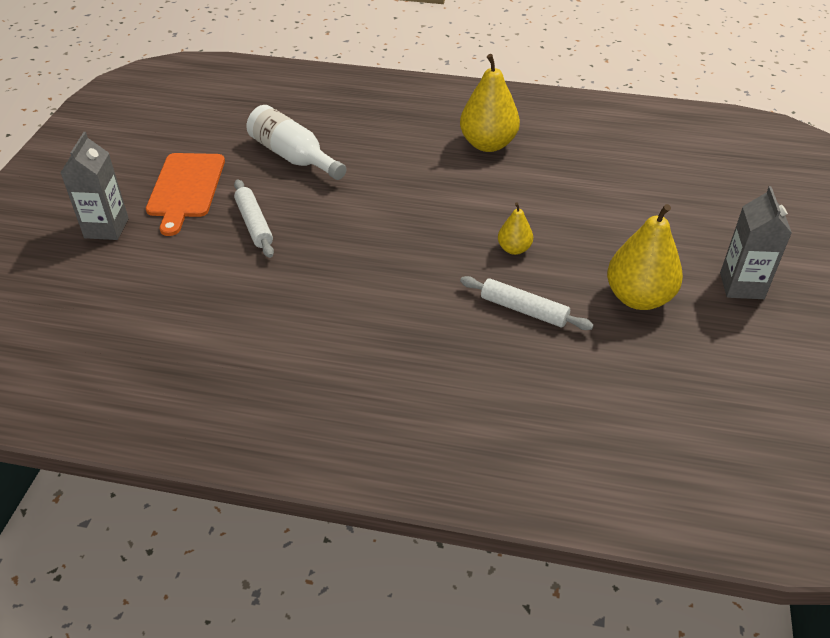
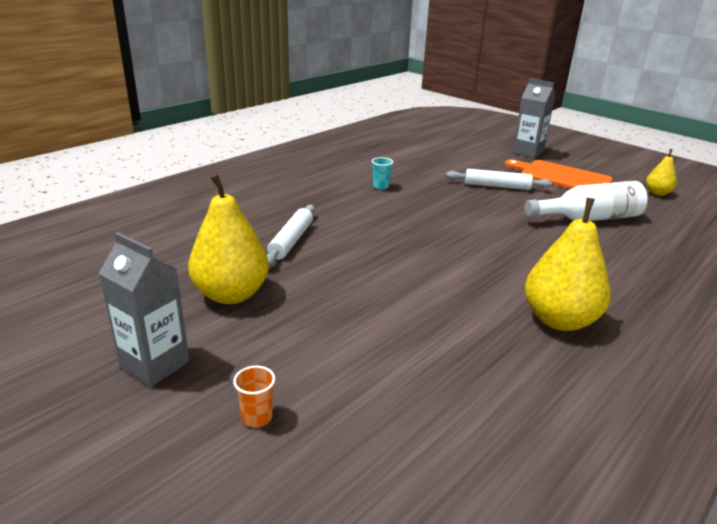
camera: 120 degrees right, 15 degrees down
(332, 306) = (381, 186): none -> turquoise cup
(514, 249) = (364, 264): yellow pear -> yellow pear (657, 193)
(524, 310) = (291, 241): white rolling pin -> white rolling pin turned 45 degrees counterclockwise
(716, 222) = (257, 417): none -> orange cup

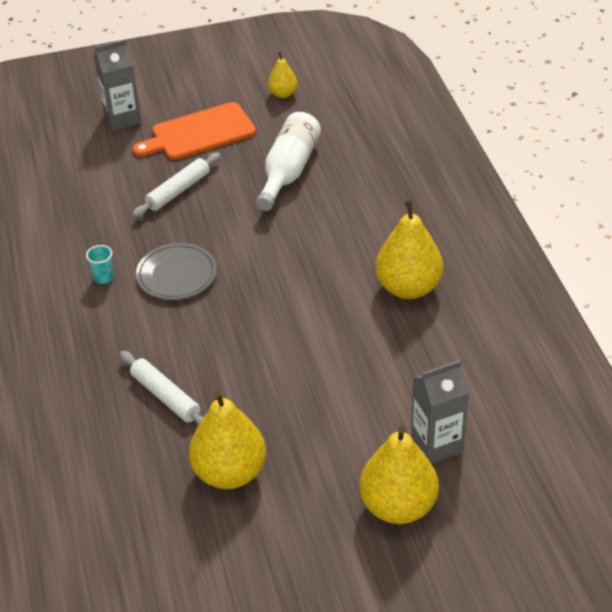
camera: 55 degrees left, 15 degrees up
(154, 364) = (298, 551): grey carton -> grey carton (437, 444)
(257, 417) = (398, 506): orange cup -> yellow pear
(418, 209) = (176, 274): none -> grey plate

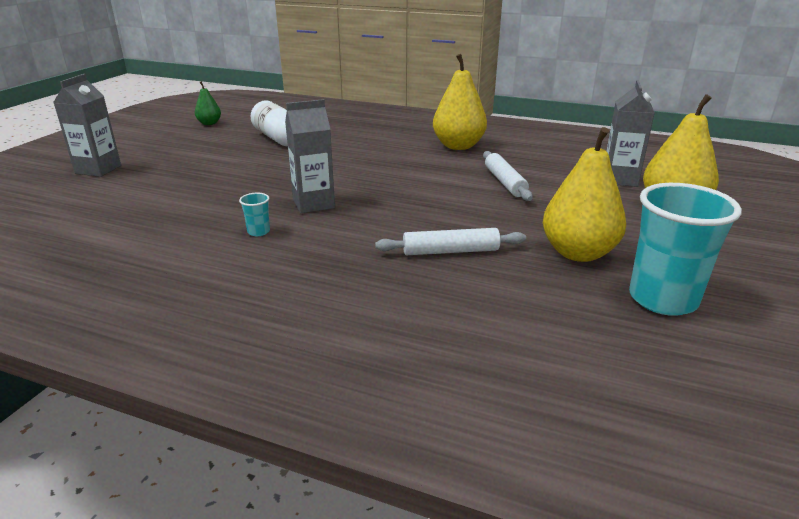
camera: 55 degrees left, 15 degrees down
(176, 274) = (313, 204): grey plate -> grey carton
(178, 191) = (224, 176): white rolling pin -> white rolling pin (504, 182)
(191, 548) = (662, 299): none -> turquoise cup
(199, 133) = (182, 153): orange cutting board -> none
(283, 94) = (209, 123): yellow pear -> green pear

